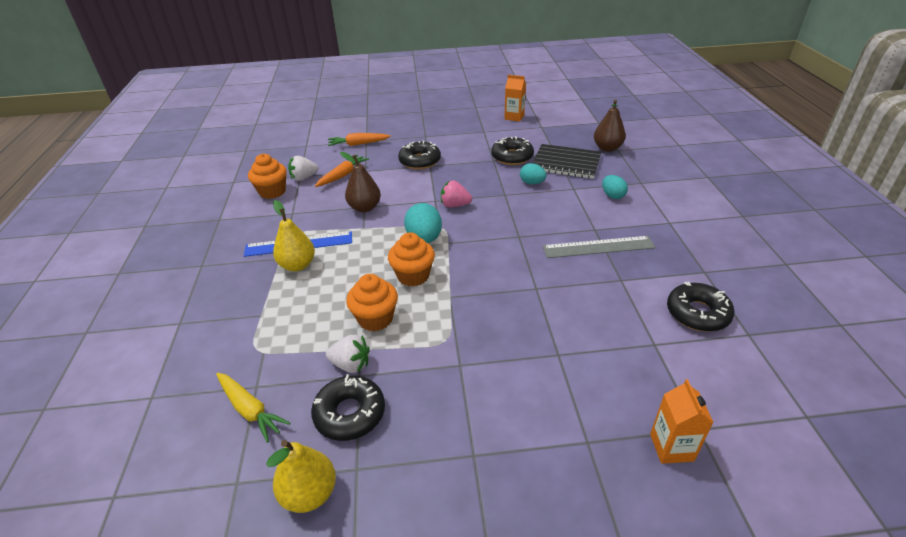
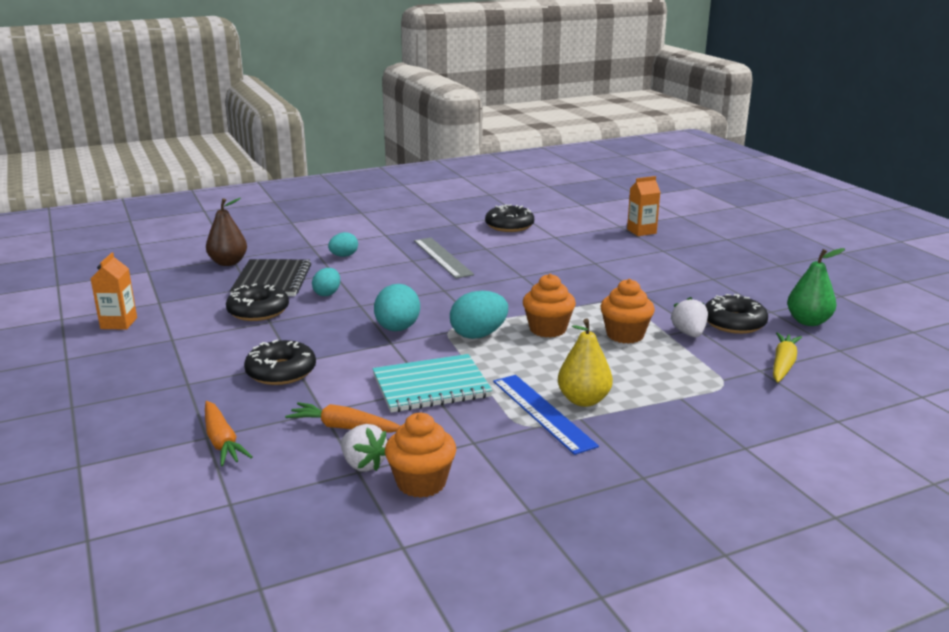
camera: 110 degrees left, 15 degrees down
(310, 493) = (808, 321): yellow pear -> green pear
(365, 208) = (431, 386): brown pear -> turquoise notebook
(455, 205) = (397, 329): pink strawberry -> turquoise egg

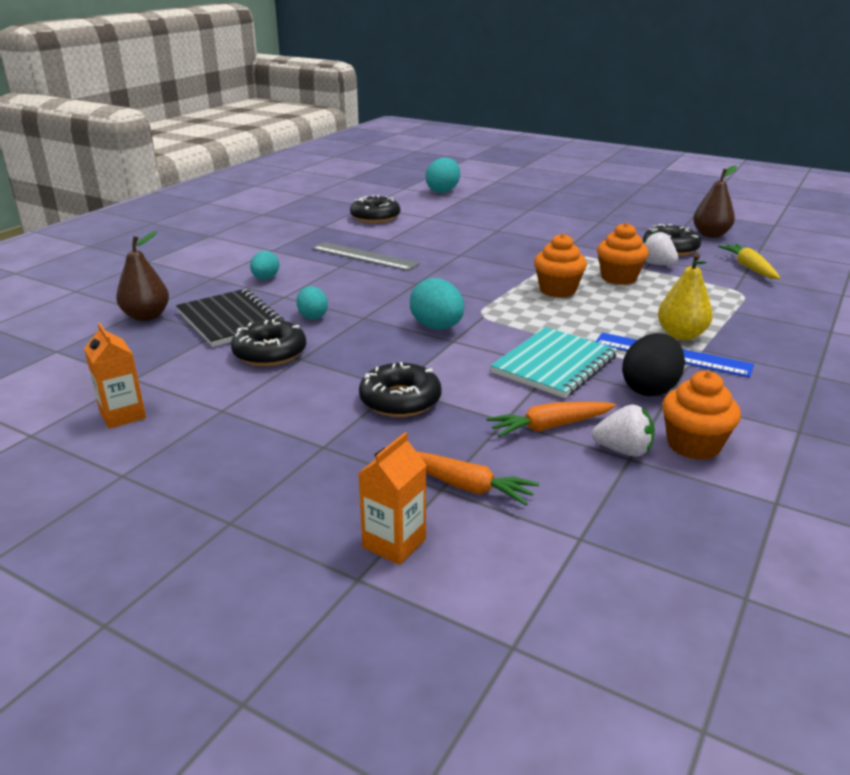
camera: 35 degrees left, 5 degrees up
(470, 431) = (650, 389): none -> black egg
(478, 335) = (513, 311): turquoise egg -> turquoise egg (443, 191)
(641, 231) = (488, 198): orange carton -> orange carton (394, 543)
(808, 321) = (710, 235): green pear -> brown pear

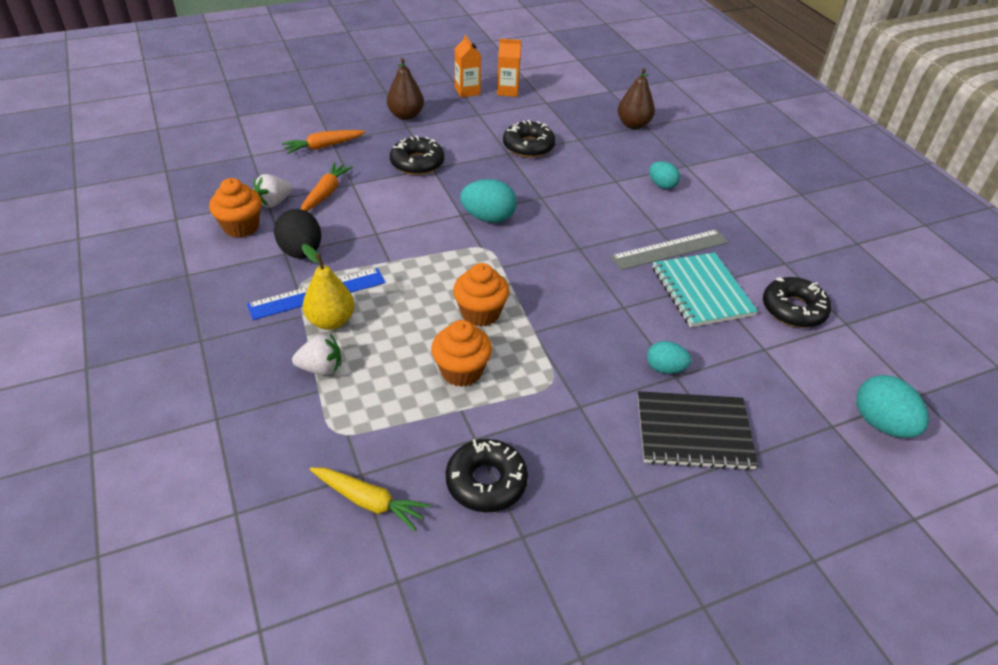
camera: 125 degrees right, 15 degrees up
(230, 320) = (594, 149): black notebook -> black notebook (693, 432)
(312, 316) = (566, 179): turquoise egg -> turquoise egg (665, 368)
(394, 543) = (318, 116): orange carton -> orange carton (467, 91)
(554, 365) = (378, 234): turquoise notebook -> turquoise notebook (702, 291)
(657, 264) = (460, 429): white strawberry -> white strawberry (321, 368)
(710, 235) = (485, 572): brown pear -> brown pear (406, 115)

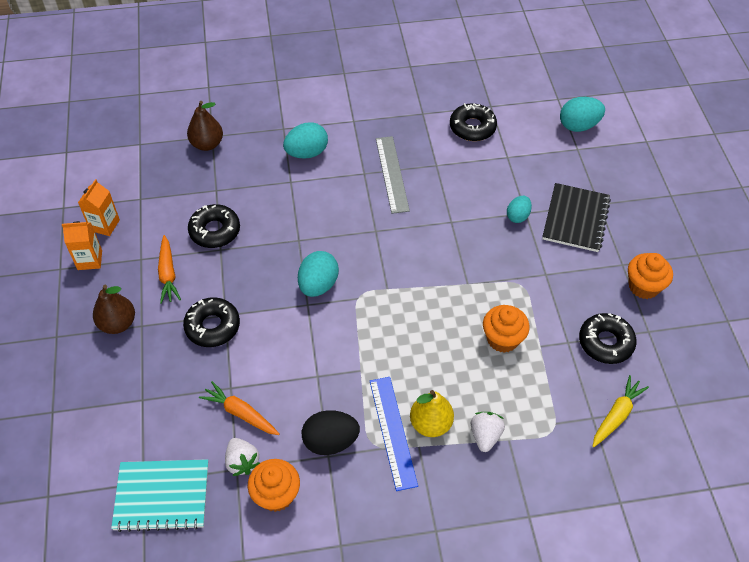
camera: 75 degrees left, 10 degrees up
(323, 146) = (151, 408): orange carrot -> orange carrot (168, 274)
(480, 313) = (441, 314): orange cupcake -> orange cupcake (643, 286)
(662, 185) = (306, 153): turquoise egg -> turquoise egg, size x1.58
(702, 291) = (444, 170): turquoise notebook -> turquoise notebook (162, 496)

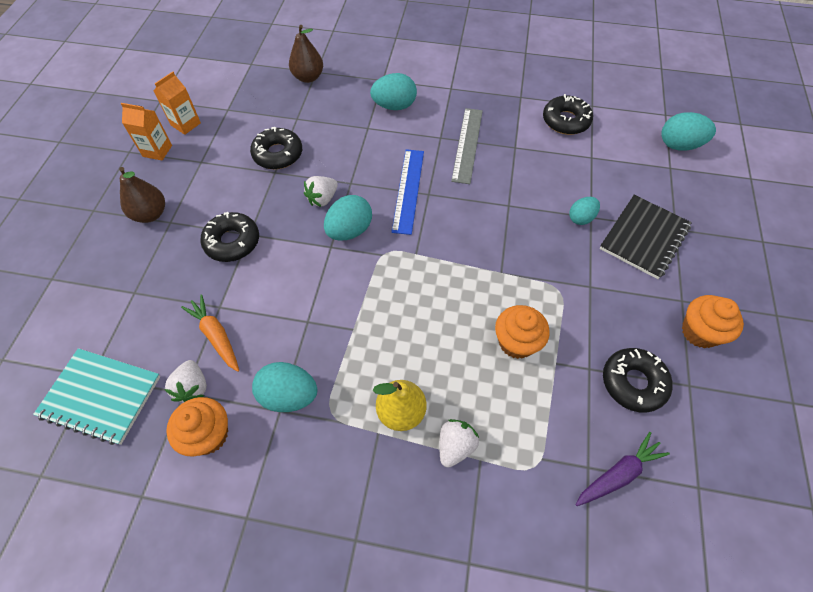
camera: 20 degrees right, 5 degrees up
(168, 274) = (217, 182): orange carrot -> none
(279, 262) = (322, 199): none -> white strawberry
(330, 441) = (289, 395): black egg -> turquoise egg
(393, 432) = (357, 407): blue ruler -> blue ruler (408, 190)
(616, 415) = (618, 474): yellow carrot -> purple carrot

